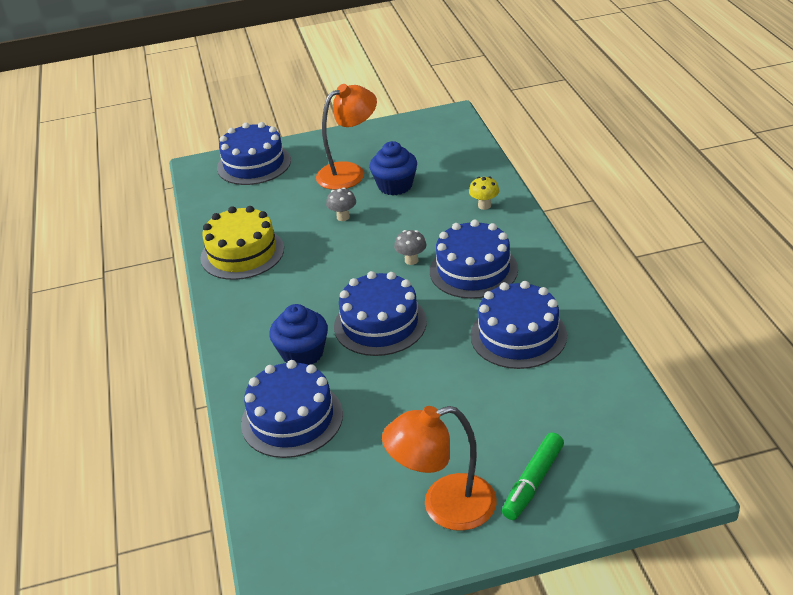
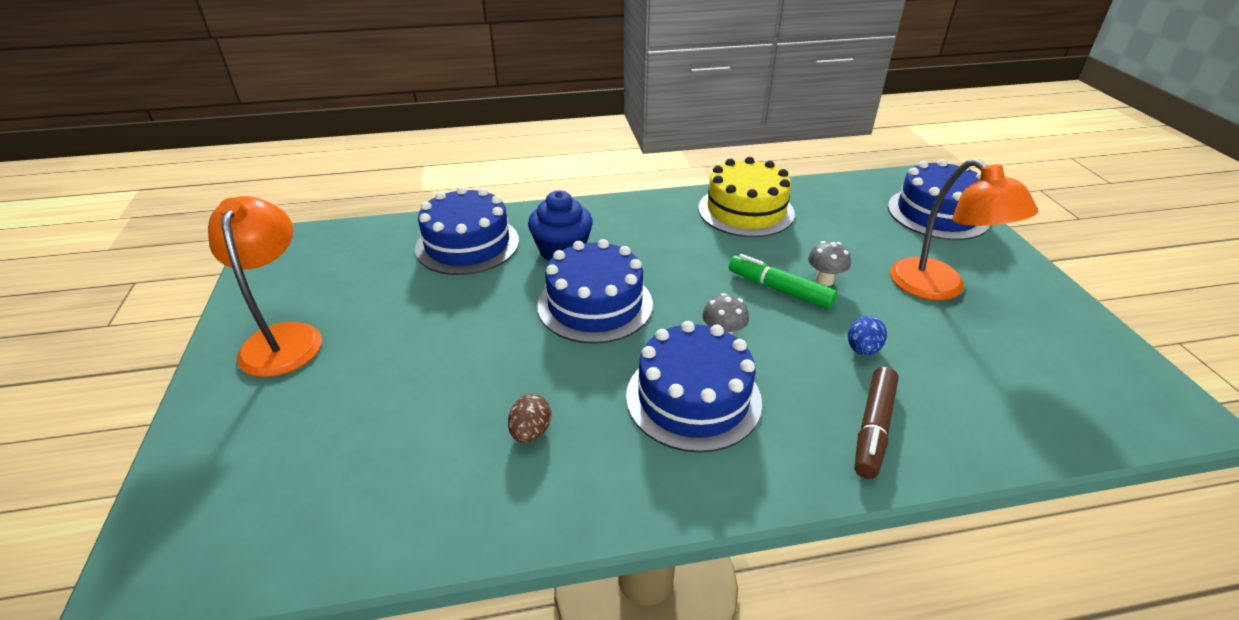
camera: 90 degrees right, 0 degrees up
(395, 186) = (913, 330): blue cupcake -> none
(417, 205) = (862, 349): none -> blue egg
(484, 205) = (873, 428): yellow mushroom -> brown marker
(518, 335) = (531, 432): blue cake -> brown egg
(533, 482) = (263, 412): green marker -> green marker (779, 289)

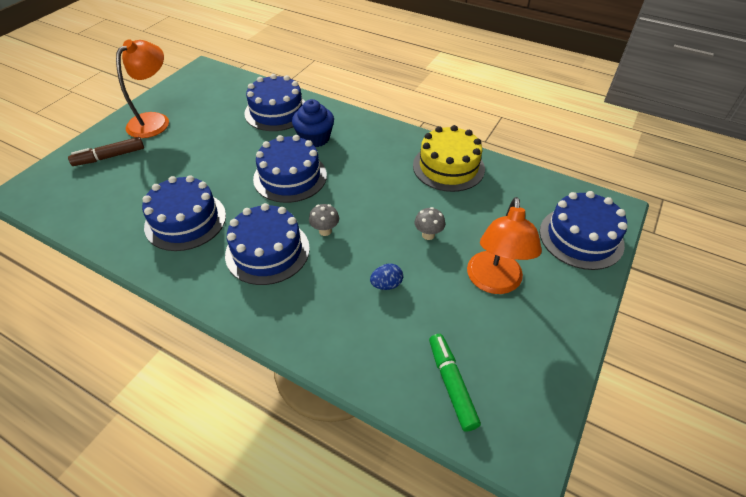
camera: 40 degrees right, 10 degrees up
(531, 432) = (185, 221): brown egg -> blue cake
(779, 289) = (394, 224): green marker -> green marker (451, 384)
(873, 428) = (326, 324): brown marker -> brown marker (109, 157)

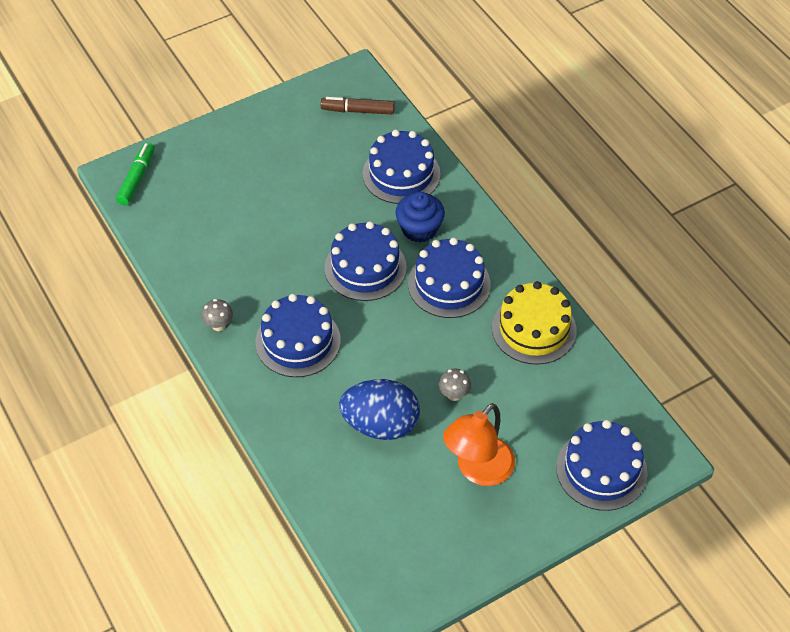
camera: 30 degrees right, 5 degrees up
(109, 157) = (207, 164): brown marker -> brown marker (357, 110)
(154, 120) = (270, 133): orange lamp -> none
(185, 221) = (243, 274): blue cake -> blue cake (449, 284)
(325, 231) = (361, 345): grey mushroom -> grey mushroom (218, 325)
(386, 284) = (380, 424): blue egg -> blue egg, size x2.34
(451, 384) = (373, 533): green marker -> green marker (137, 178)

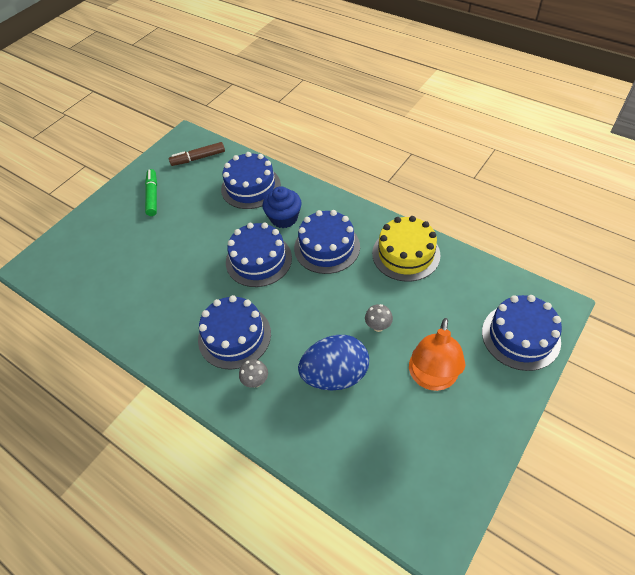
camera: 20 degrees left, 0 degrees up
(137, 178) = (48, 263): green marker -> green marker (153, 196)
(218, 325) = (163, 350): grey mushroom -> grey mushroom (256, 381)

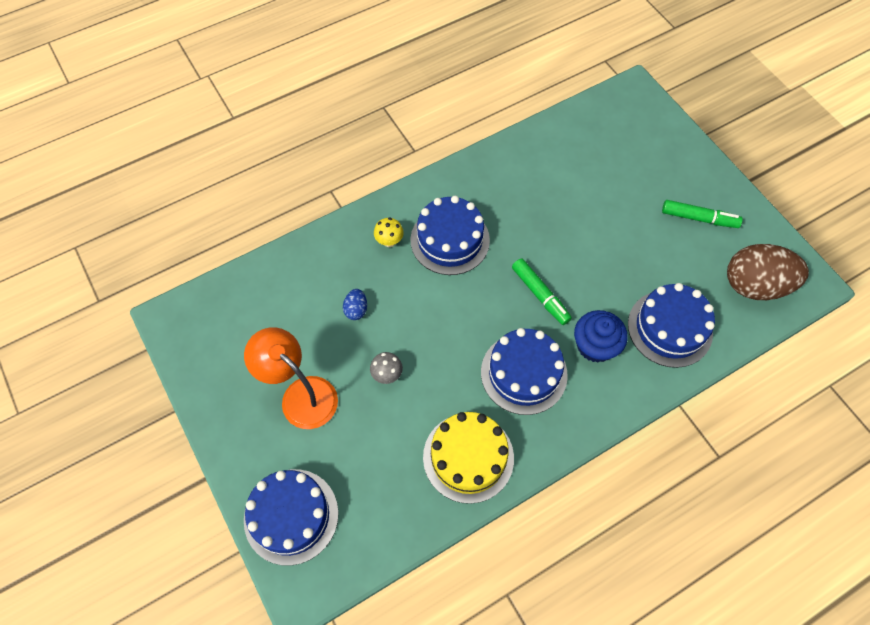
camera: 110 degrees right, 10 degrees up
(198, 158) = (755, 285): brown marker -> brown egg
(256, 381) = (389, 241): grey mushroom -> yellow mushroom
(258, 260) = (540, 295): blue cake -> green marker
(335, 375) = (356, 310): blue egg -> blue egg, size x0.43

